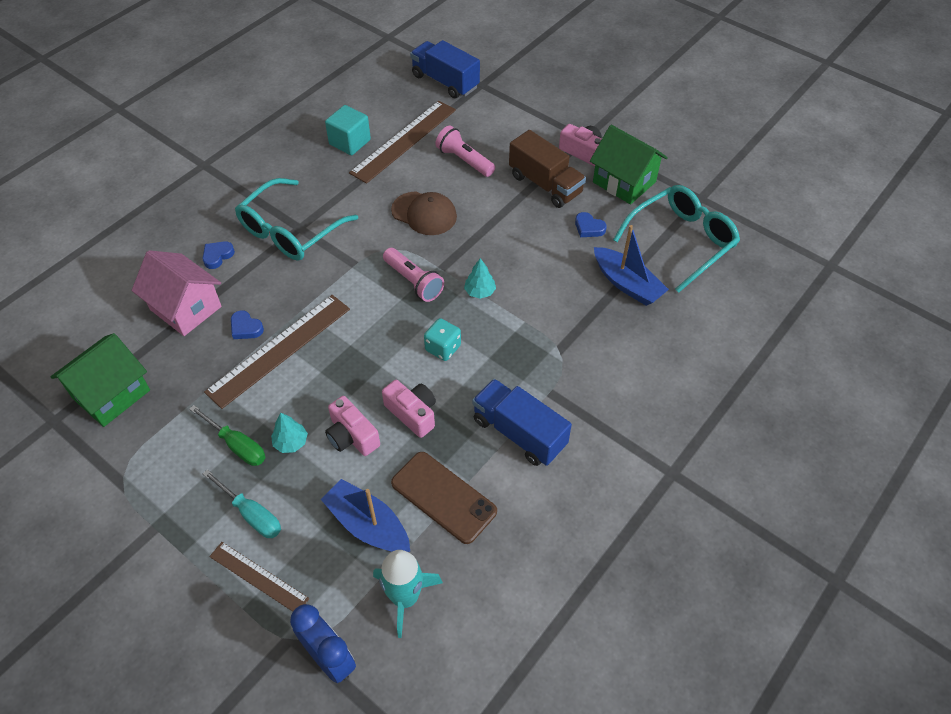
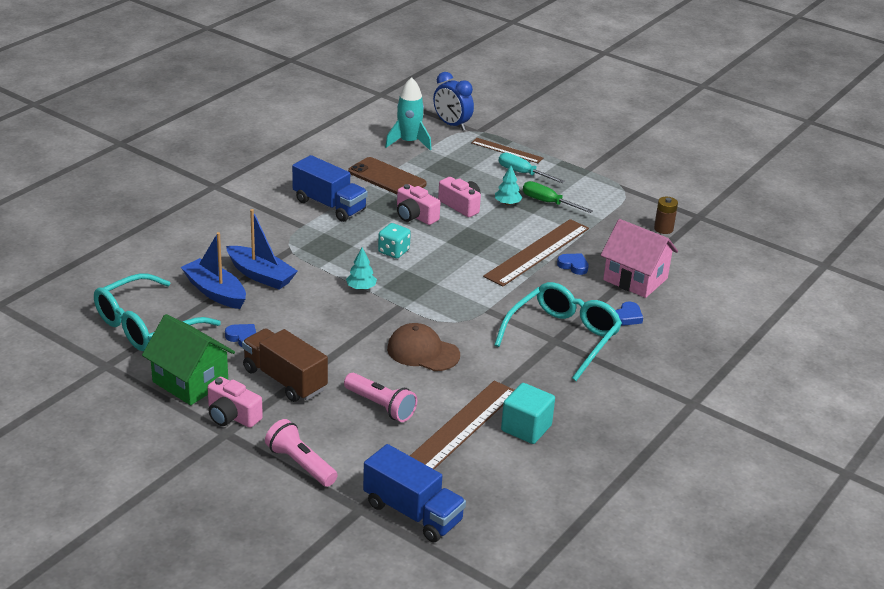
camera: 175 degrees right, 20 degrees down
(111, 394) = (663, 229): green house -> brown battery
(368, 525) = (439, 168): blue boat -> blue boat (260, 275)
(414, 282) = (426, 295): pink flashlight -> pink flashlight (300, 464)

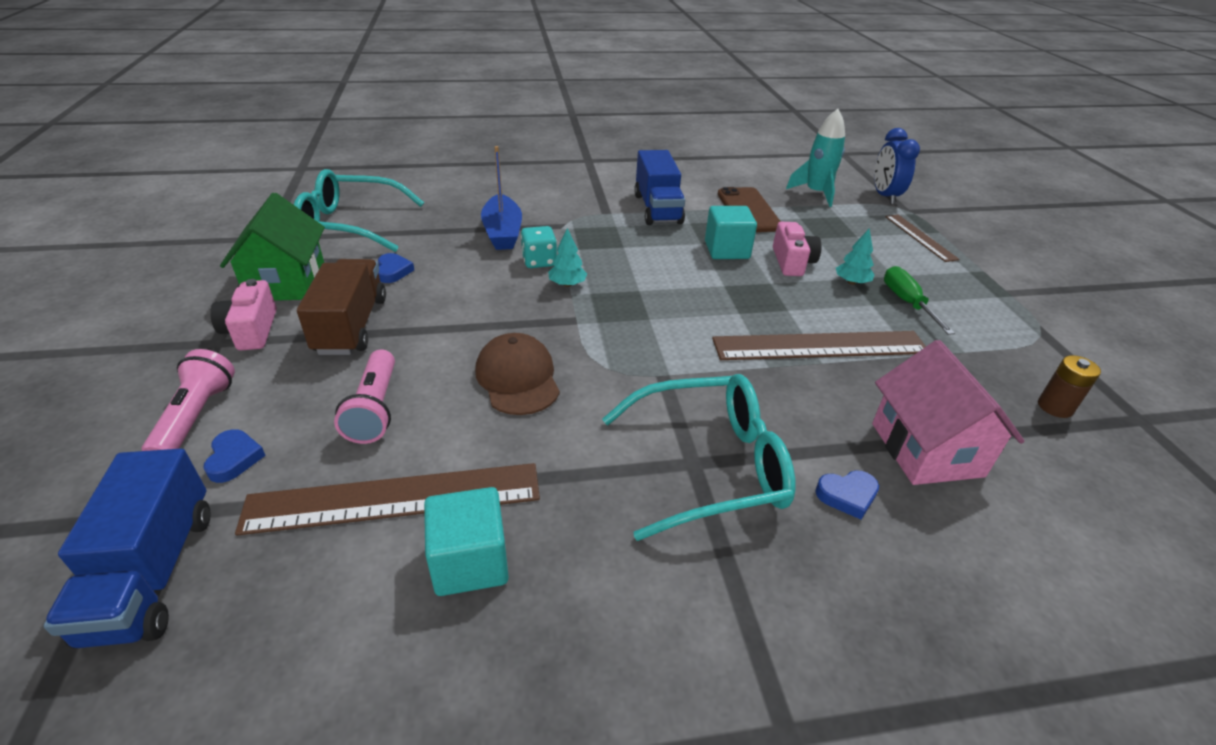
camera: 45 degrees right, 5 degrees up
(215, 292) = (444, 227): blue boat -> none
(393, 251) = (654, 269): turquoise dice -> turquoise dice (539, 261)
(415, 216) = (726, 250): pink camera -> turquoise cube
(522, 173) = (911, 263): turquoise screwdriver -> none
(573, 266) = (849, 385): blue heart -> blue heart (234, 459)

